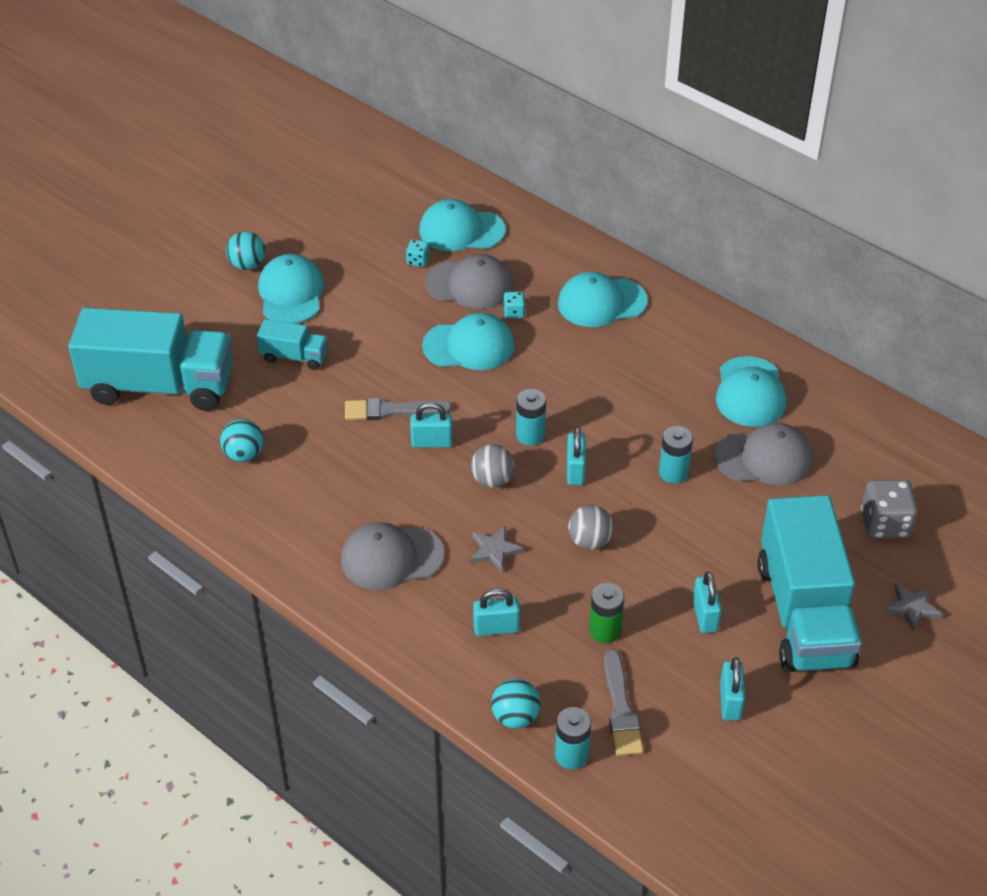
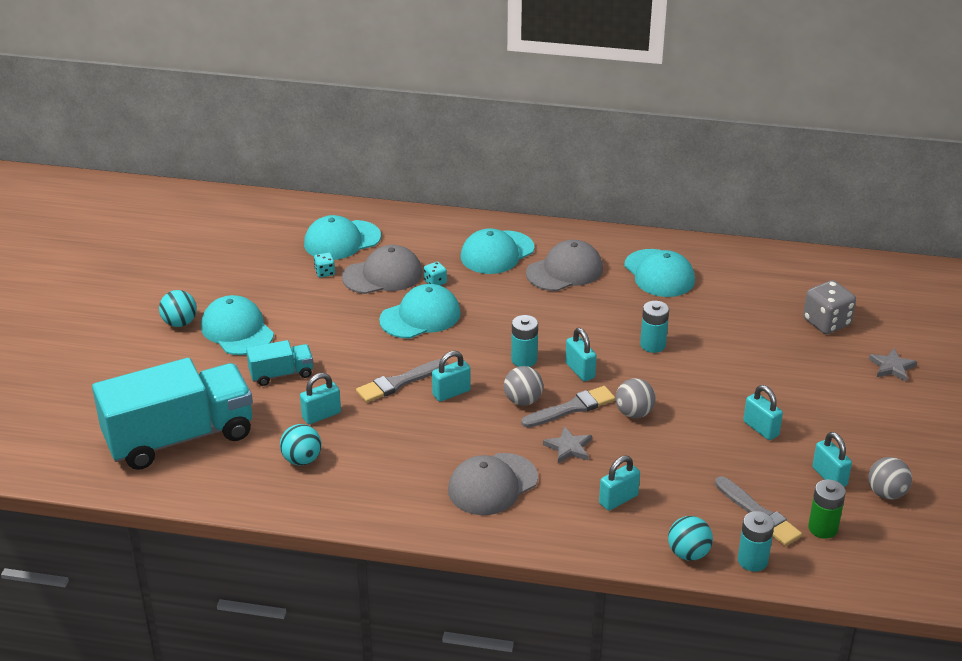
camera: 30 degrees left, 10 degrees down
(296, 415) = (321, 415): none -> turquoise padlock
(533, 509) = (572, 408): none -> grey brush
(605, 630) = (699, 467): green battery -> green battery (823, 528)
(764, 458) = (707, 312): grey cap -> grey cap (565, 271)
(774, 749) = (886, 493): none -> grey ball
(804, 614) = (826, 399): turquoise truck -> none

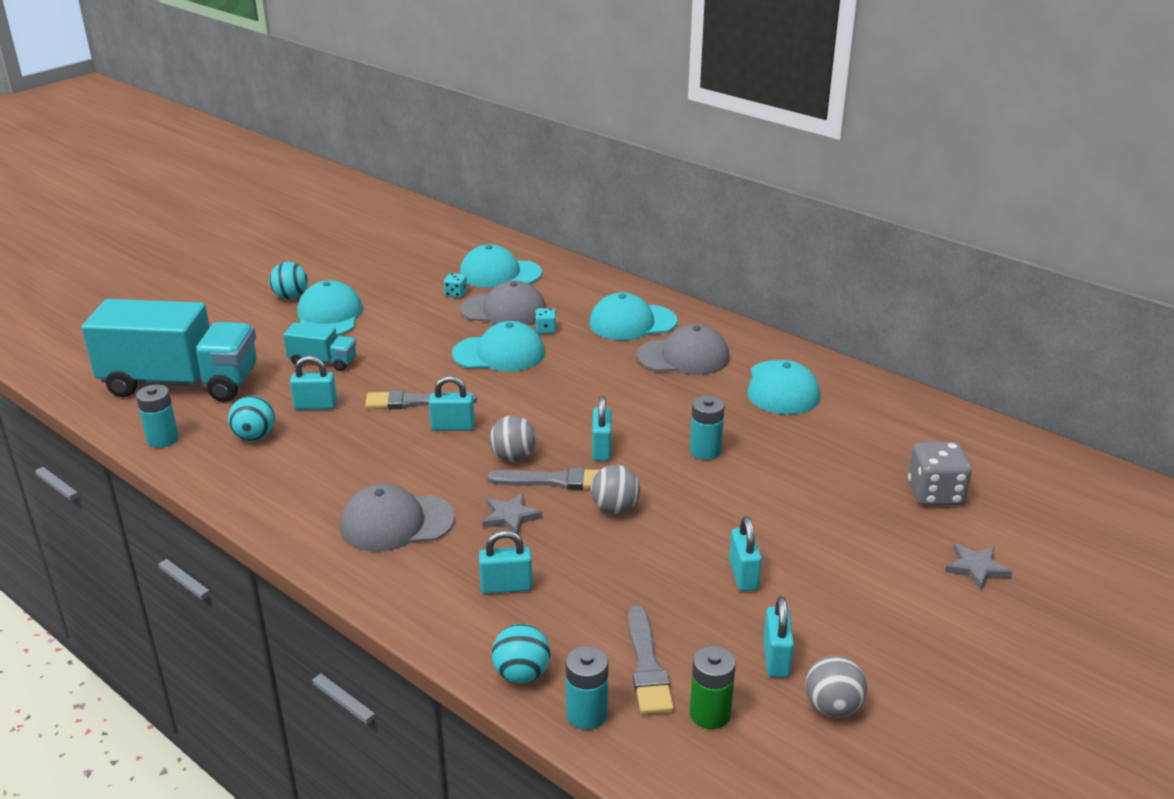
camera: 30 degrees right, 5 degrees down
(524, 359) = (556, 421): turquoise battery -> turquoise battery (163, 439)

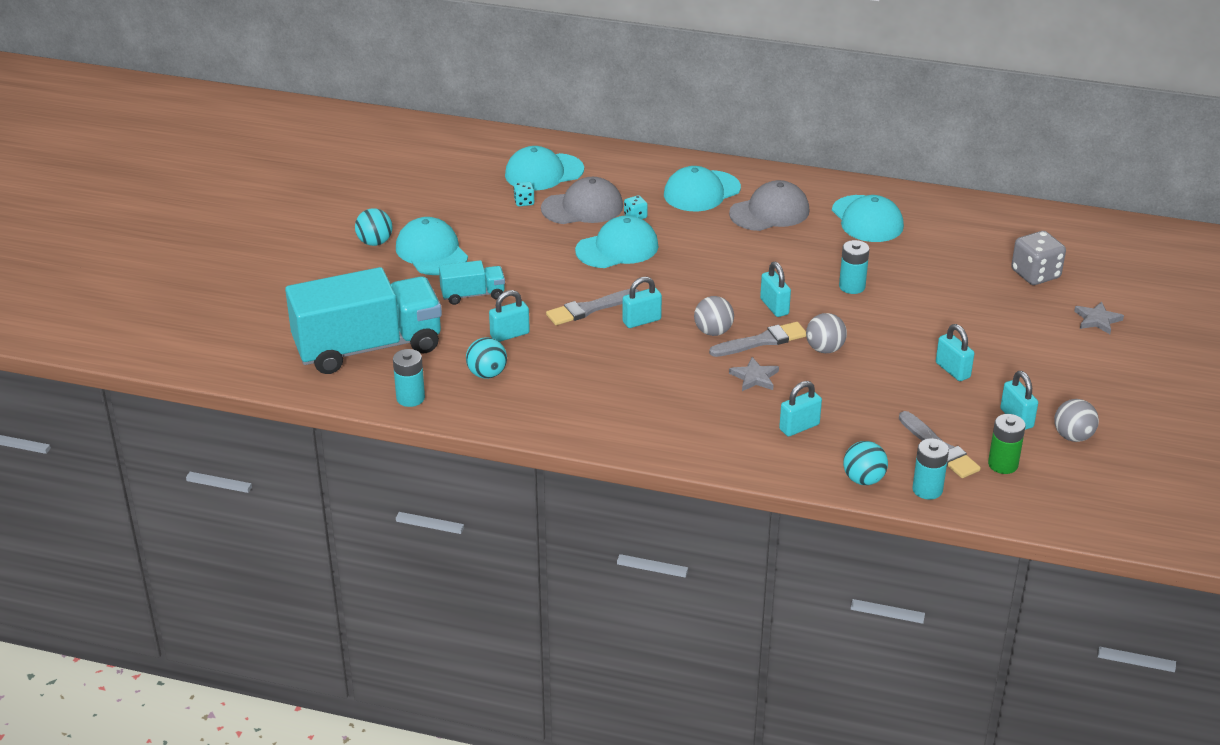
camera: 25 degrees left, 5 degrees up
(396, 523) = (674, 407): grey cap -> none

